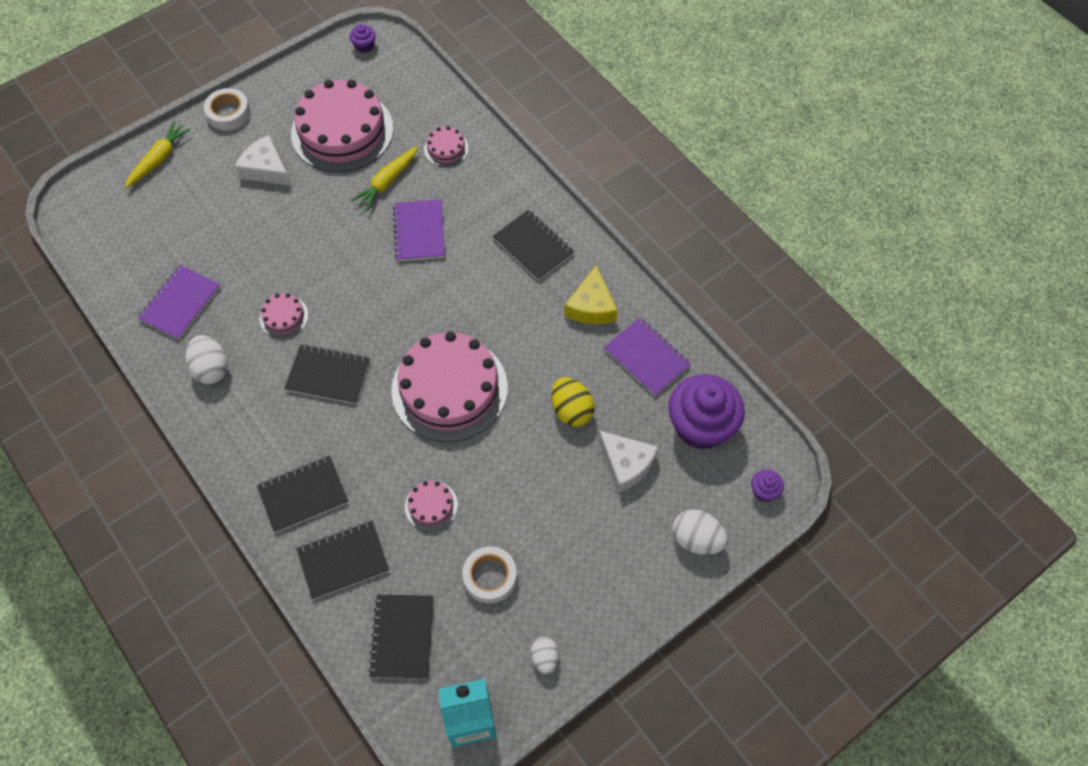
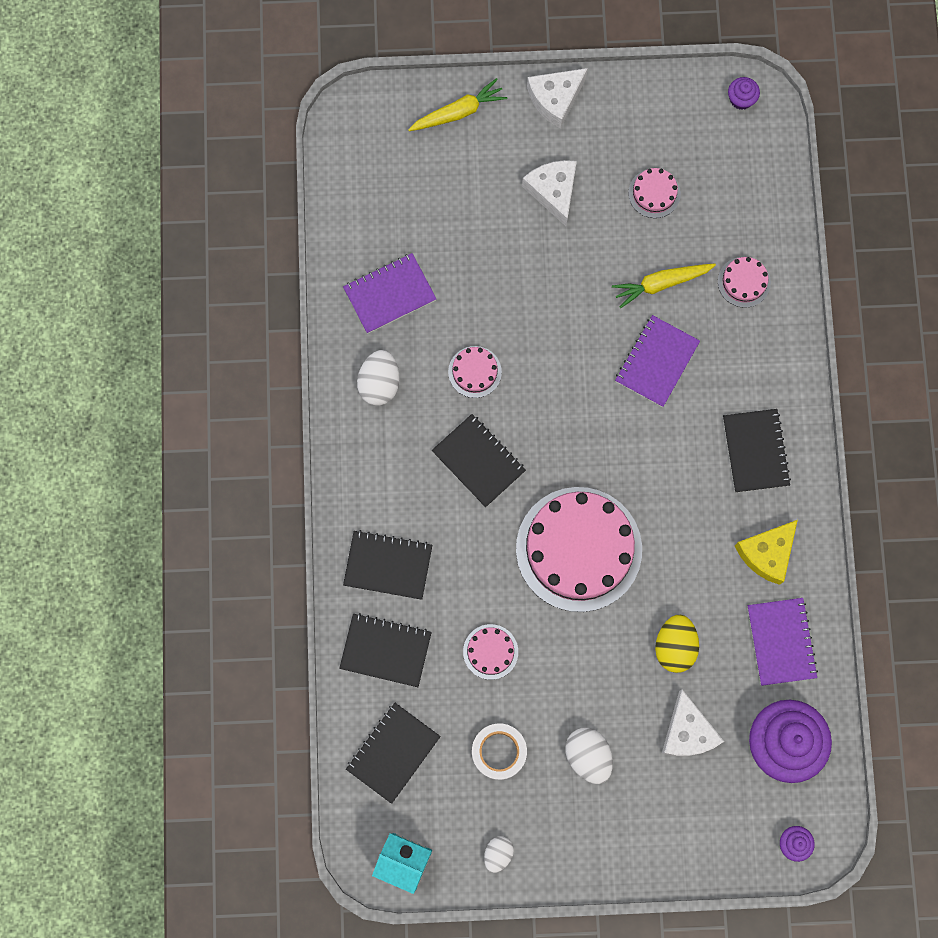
camera: 35 degrees right, 15 degrees up
(229, 113) = (555, 99): white tape -> white cheese
(342, 131) = (654, 193): pink cake -> pink cake, size x0.43
(696, 539) = (700, 844): white egg -> white egg (588, 756)

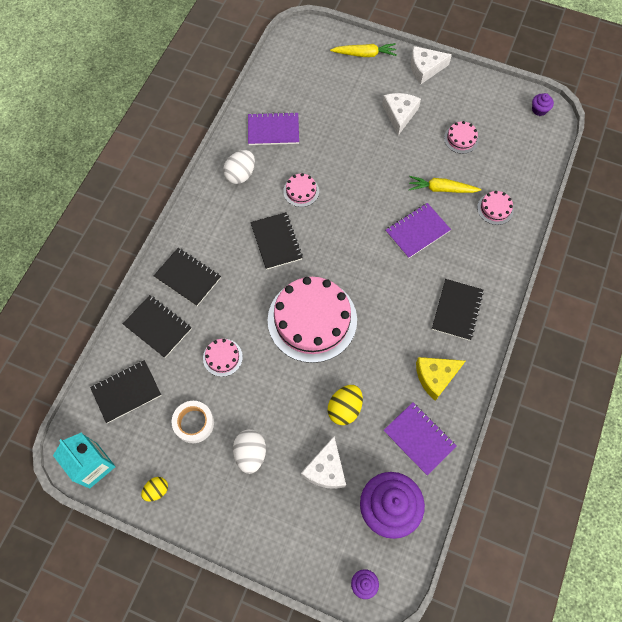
camera: 25 degrees right, 10 degrees down
(498, 853) = (156, 490): white egg -> yellow egg
(781, 642) = (419, 439): purple notebook -> purple notebook turned 60 degrees counterclockwise

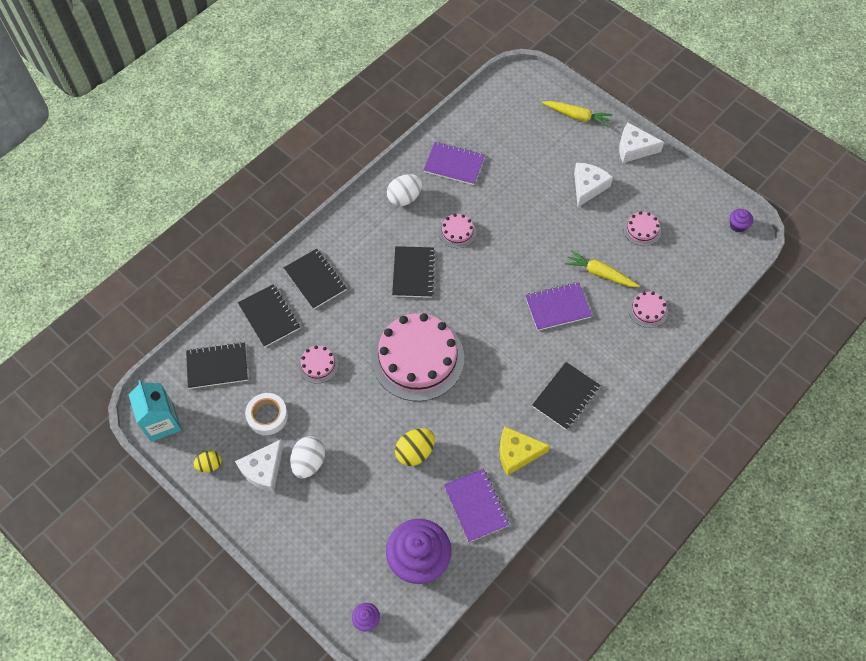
camera: 20 degrees right, 5 degrees down
(326, 469) = (374, 502): white cheese -> white cheese (263, 470)

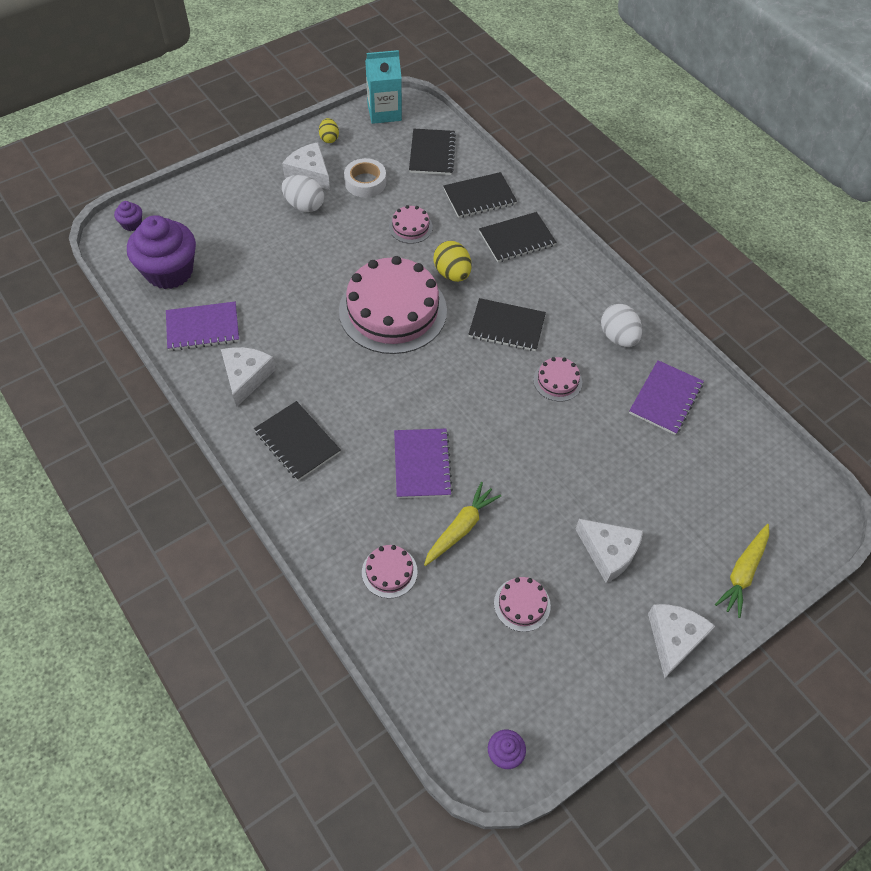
camera: 100 degrees right, 5 degrees down
(415, 452) = (282, 288): yellow egg -> yellow egg (452, 273)
(517, 453) = (246, 377): yellow cheese -> white cheese

